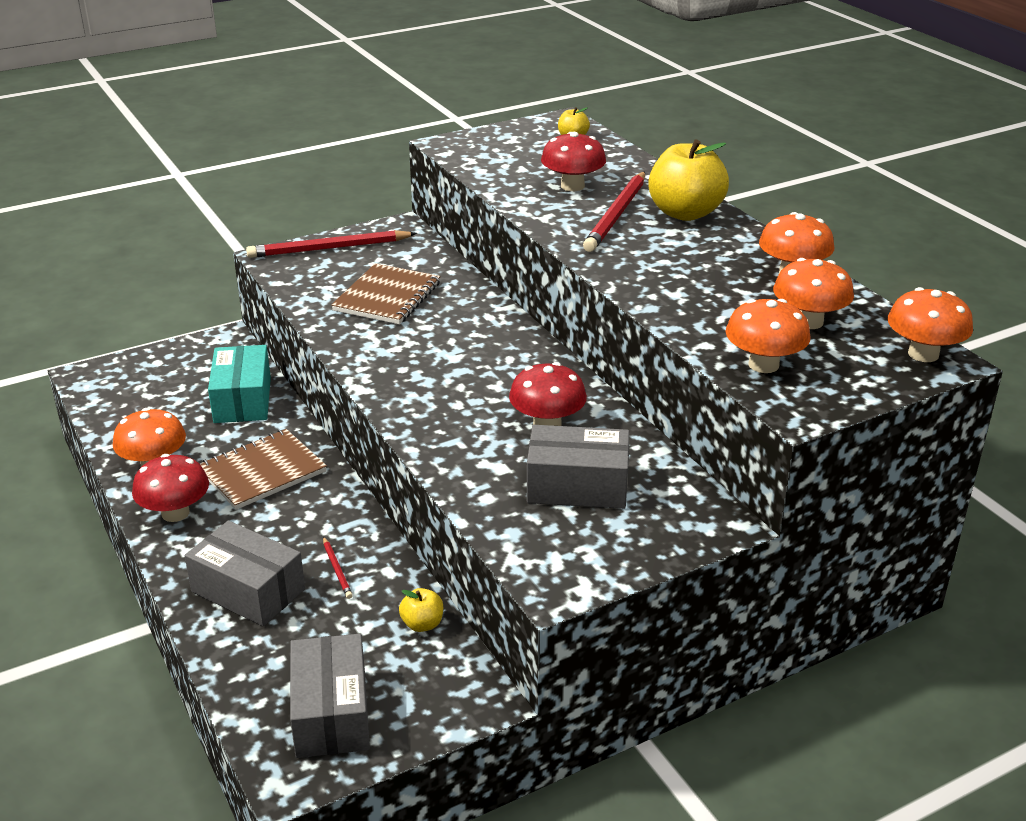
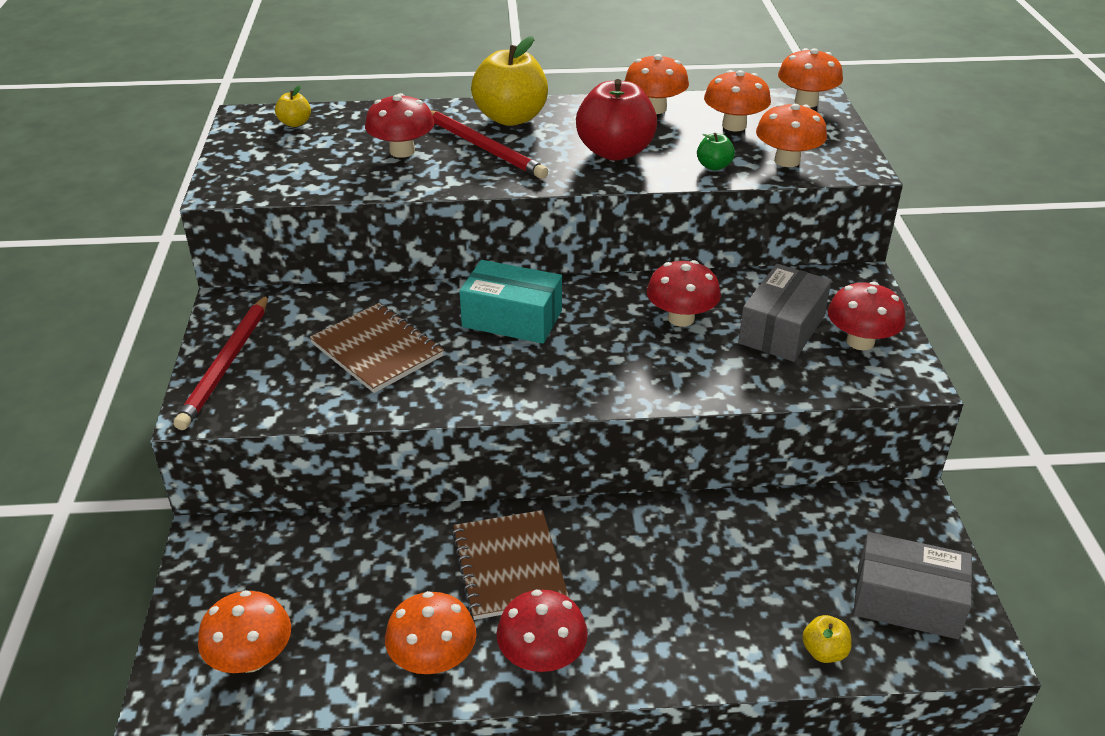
camera: 65 degrees left, 5 degrees up
(127, 393) = (251, 658): none -> orange mushroom
(242, 400) = (355, 552): turquoise box -> turquoise box (512, 319)
(248, 590) = (708, 622): grey box -> none
(337, 569) = (706, 548): red pencil -> none
(422, 624) = (809, 511): yellow apple -> yellow apple (824, 652)
(597, 540) = (860, 341): none -> red mushroom
(676, 273) = (615, 152): none -> red apple
(704, 326) = (714, 166): none -> green apple

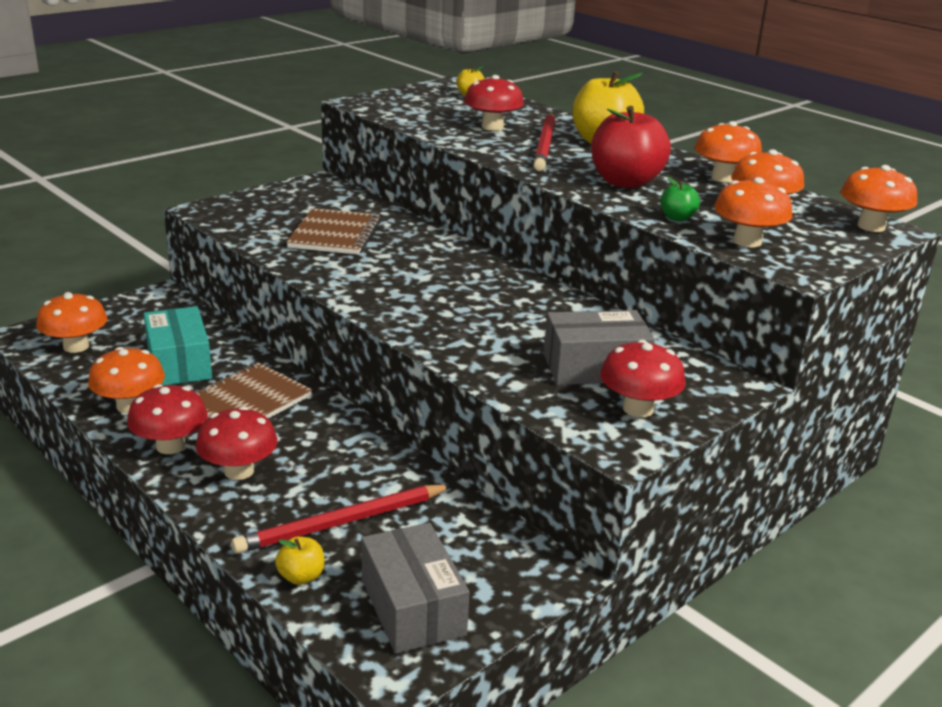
camera: 50 degrees right, 10 degrees down
(226, 364) = (258, 201): red pencil -> red pencil (342, 523)
(512, 319) = (436, 263): turquoise box -> turquoise box (179, 363)
(681, 318) = (539, 322): red mushroom -> red mushroom (239, 471)

